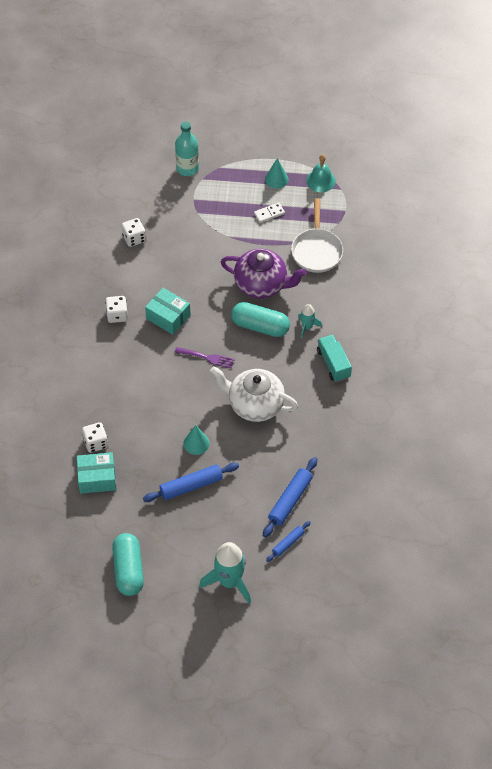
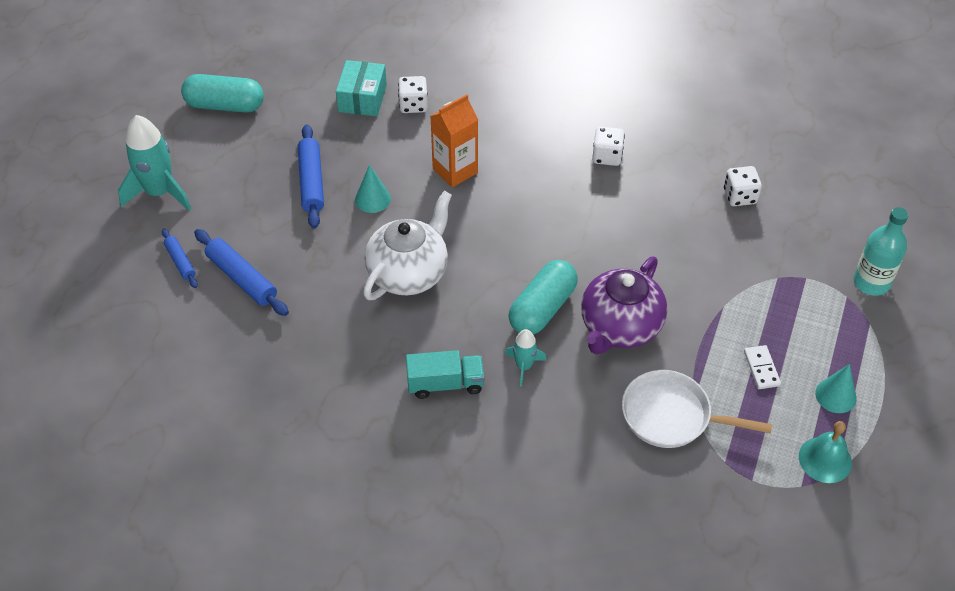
camera: 105 degrees right, 5 degrees down
(155, 400) = (455, 171): none -> orange carton
(168, 317) = (589, 208): turquoise box -> none
(207, 357) = (506, 237): purple fork -> none

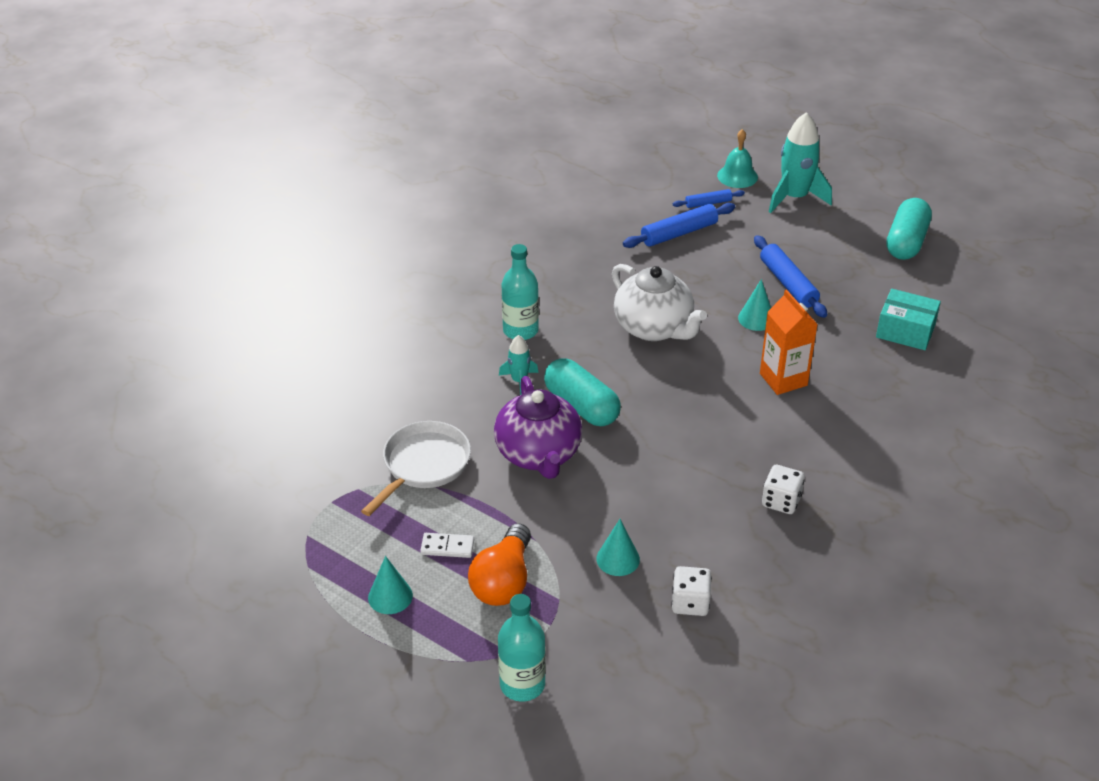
camera: 105 degrees right, 10 degrees down
(311, 182) = (788, 283): blue rolling pin -> blue rolling pin turned 60 degrees clockwise
(413, 105) = (890, 365): white dice -> none
(445, 384) = (520, 330): turquoise truck -> turquoise bottle
(619, 327) = (539, 454): purple teapot -> purple teapot turned 150 degrees counterclockwise
(717, 248) = (618, 559): none -> turquoise cone
(778, 319) = (503, 581): none -> orange light bulb
(825, 459) = (324, 562): turquoise bell -> turquoise bell (737, 176)

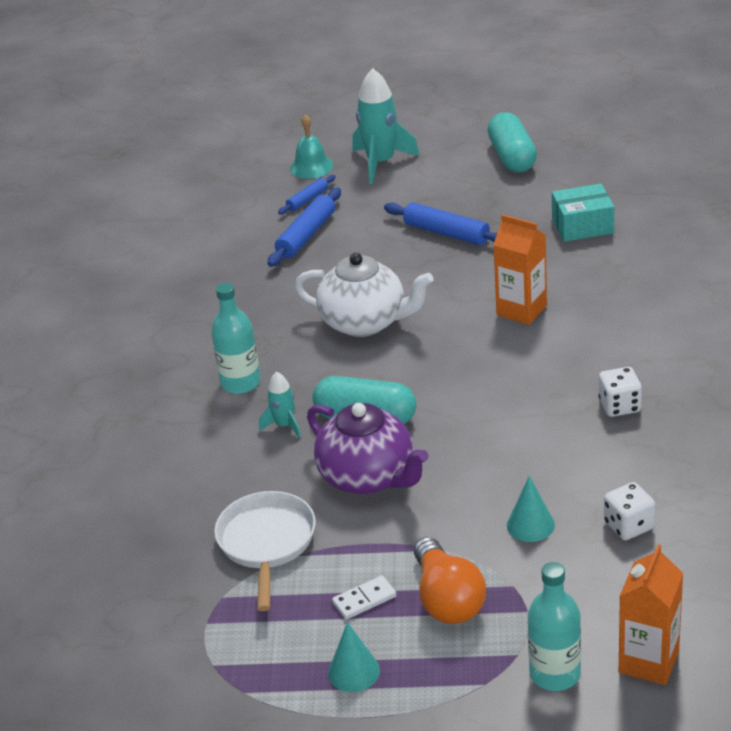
camera: 30 degrees left, 5 degrees down
(598, 718) = (648, 661): none -> orange carton
(756, 319) = (448, 273): turquoise cone -> none

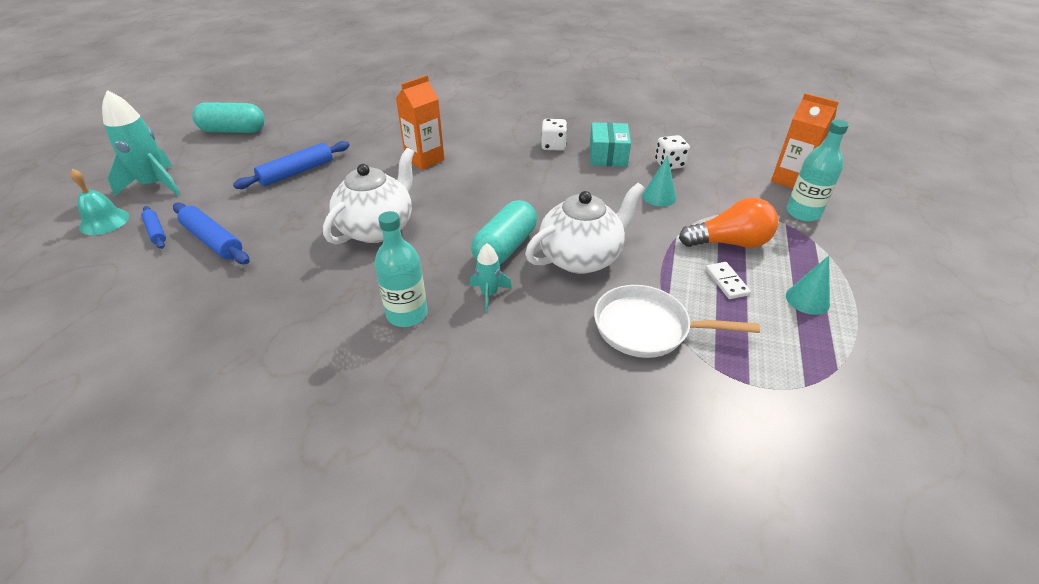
camera: 80 degrees left, 5 degrees up
(368, 477) = (581, 258): purple teapot -> white teapot
(582, 225) = (350, 122): turquoise box -> turquoise box (608, 155)

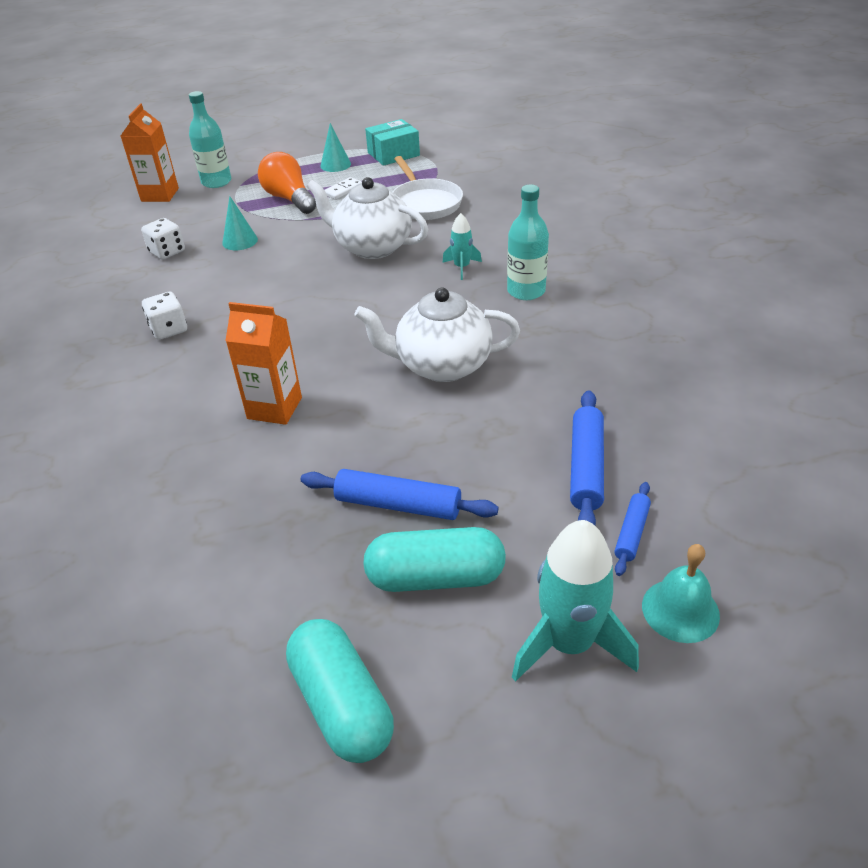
camera: 120 degrees left, 0 degrees up
(505, 247) = (395, 284): turquoise capsule -> turquoise capsule (435, 577)
(608, 155) = (171, 289): turquoise box -> turquoise box (393, 154)

